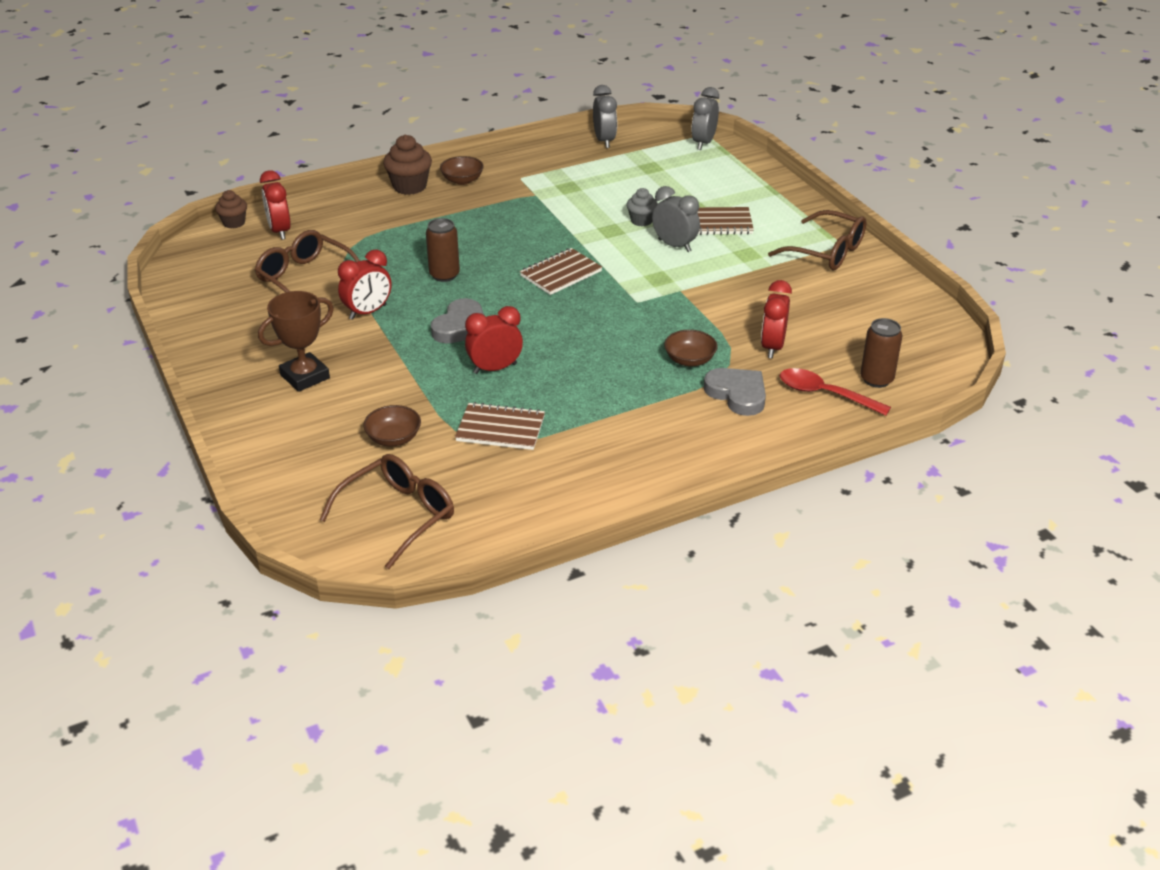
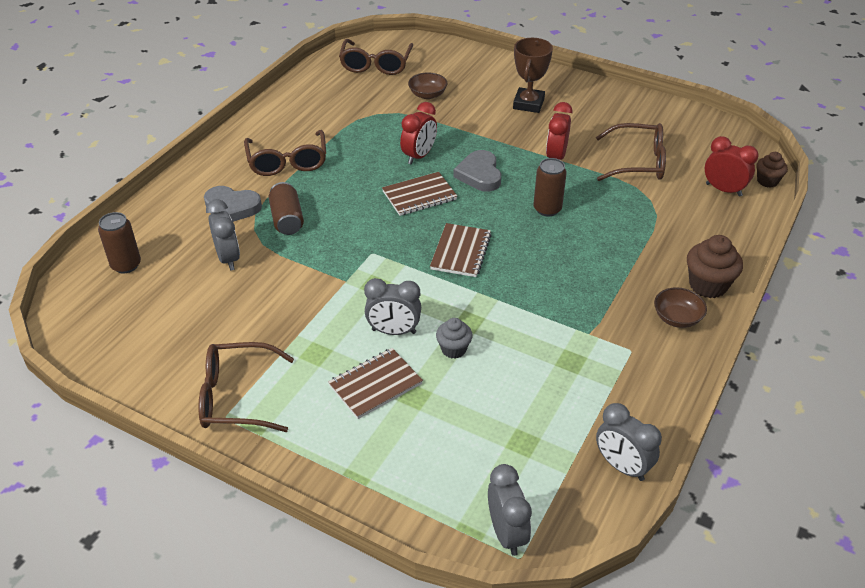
camera: 145 degrees right, 5 degrees up
(500, 429) = (371, 123): brown notebook -> brown notebook (419, 196)
(639, 421) = (287, 162): none -> brown glasses
(689, 360) = (287, 219): brown bowl -> brown can
(772, 347) = (228, 258): red clock -> grey clock
(825, 394) = (163, 234): red spoon -> none

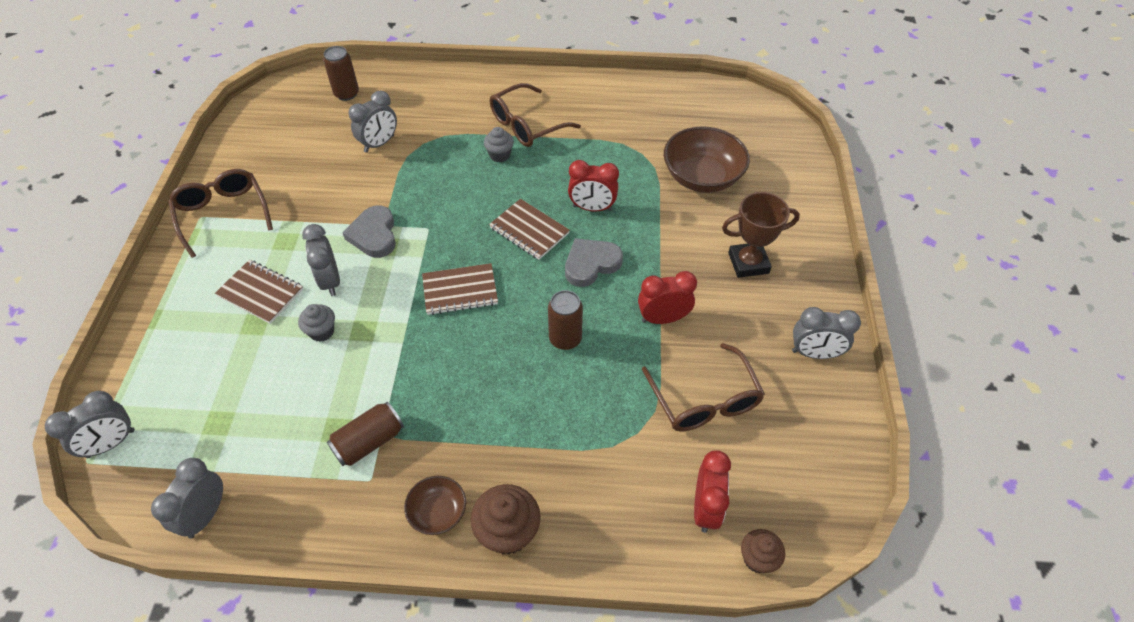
camera: 65 degrees right, 10 degrees up
(231, 207) = (444, 119): grey heart -> grey heart (374, 235)
(287, 219) = (446, 157): brown can -> brown can (369, 442)
(313, 187) = (499, 155): none -> grey cupcake
(376, 65) = (725, 121): brown glasses -> none
(427, 95) = (702, 177): brown bowl -> brown bowl, size x1.87
(623, 105) = (814, 353): none -> grey clock

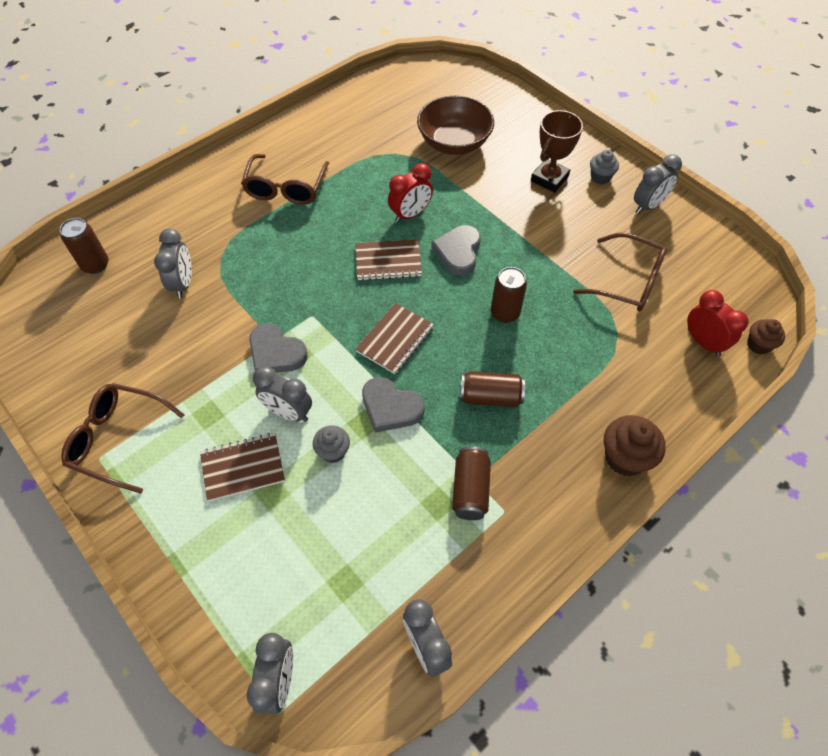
camera: 45 degrees left, 5 degrees up
(394, 335) = (390, 407): none -> grey heart
(438, 512) = (571, 487): brown bowl -> none
(470, 390) = (490, 397): none -> brown can
(499, 155) = (294, 224): grey cupcake -> grey cupcake (600, 177)
(663, 318) = (545, 252): red clock -> none

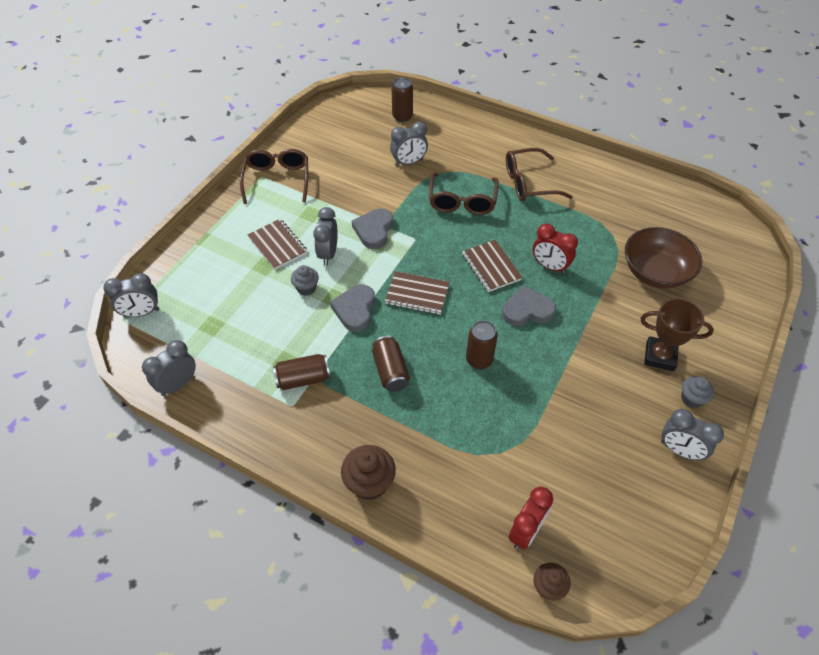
camera: 70 degrees right, 5 degrees down
(628, 282) = (566, 450): brown glasses -> brown glasses (462, 202)

